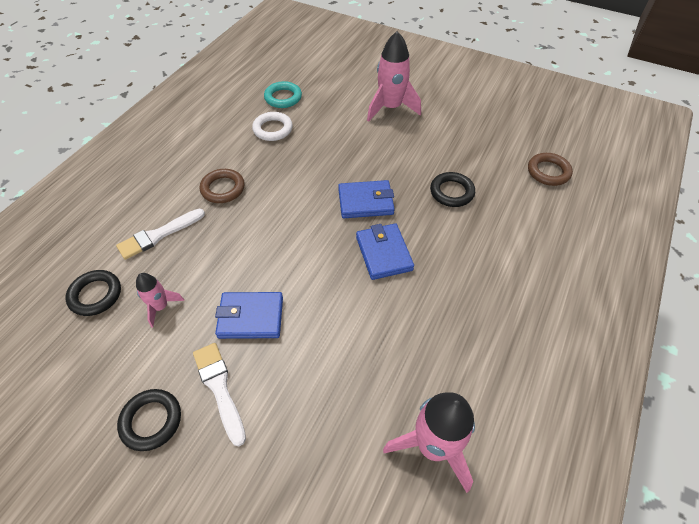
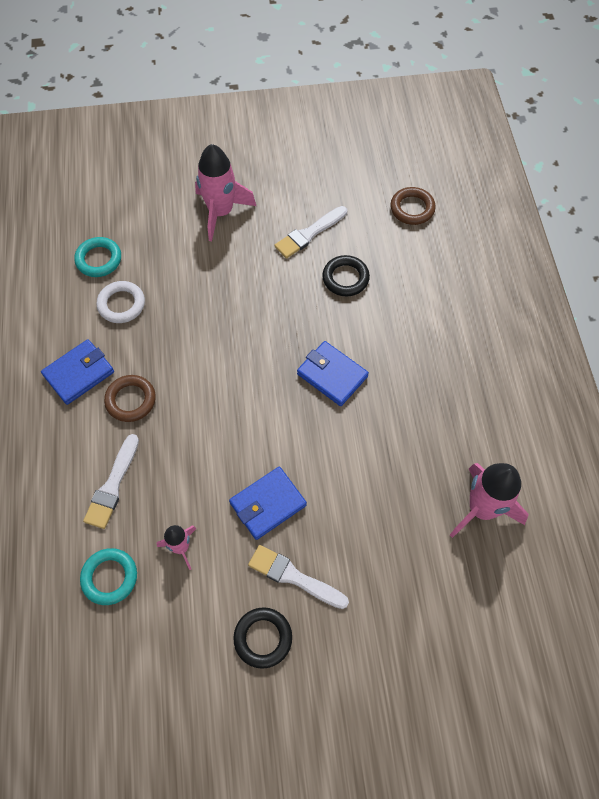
camera: 35 degrees left, 10 degrees up
(95, 295) = (109, 577): black ring -> turquoise ring
(365, 202) = (278, 333): blue wallet -> blue wallet (79, 373)
(446, 150) = (309, 234): none -> white brush

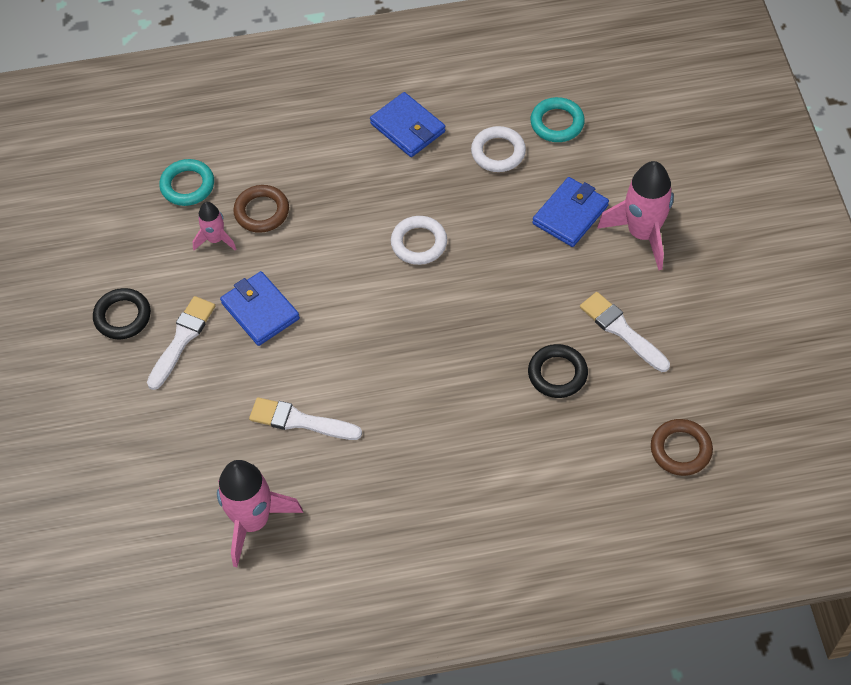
camera: 90 degrees right, 5 degrees down
(112, 485) = (281, 174): white brush -> white brush (300, 421)
(131, 400) = (378, 177): brown ring -> brown ring (262, 212)
(209, 370) = (419, 243): none -> white ring
(332, 375) = (418, 364): blue wallet -> blue wallet (570, 214)

